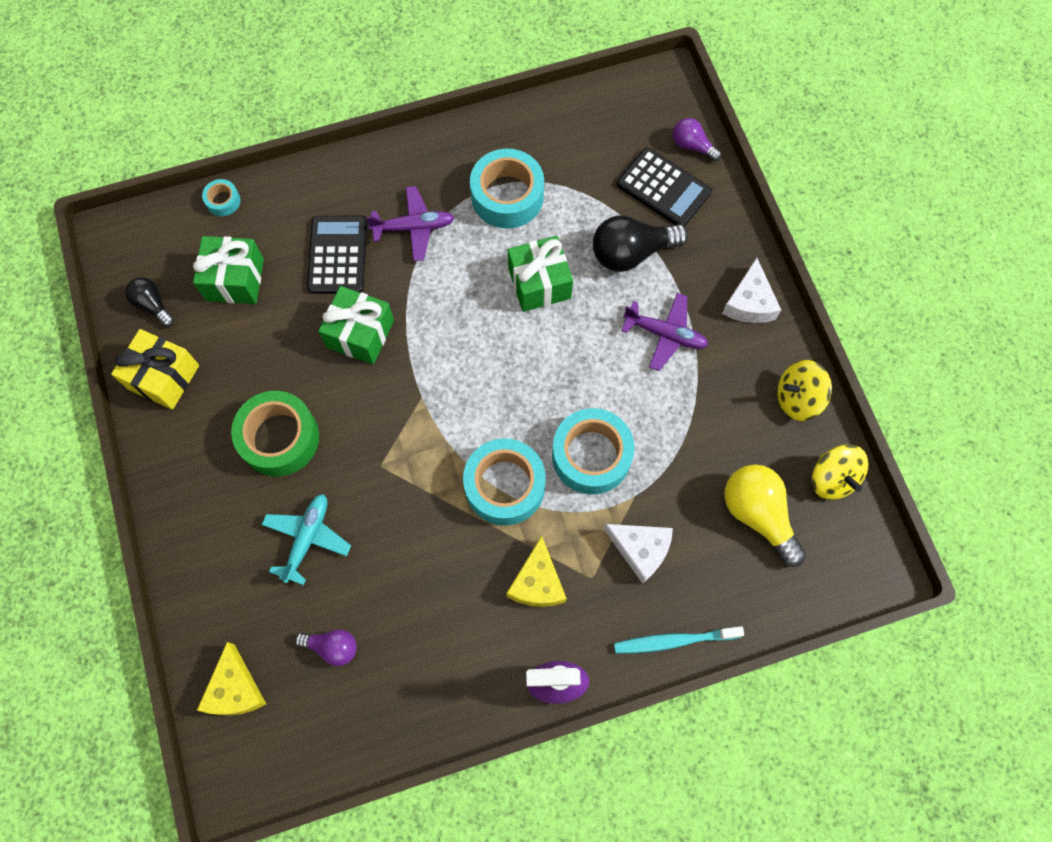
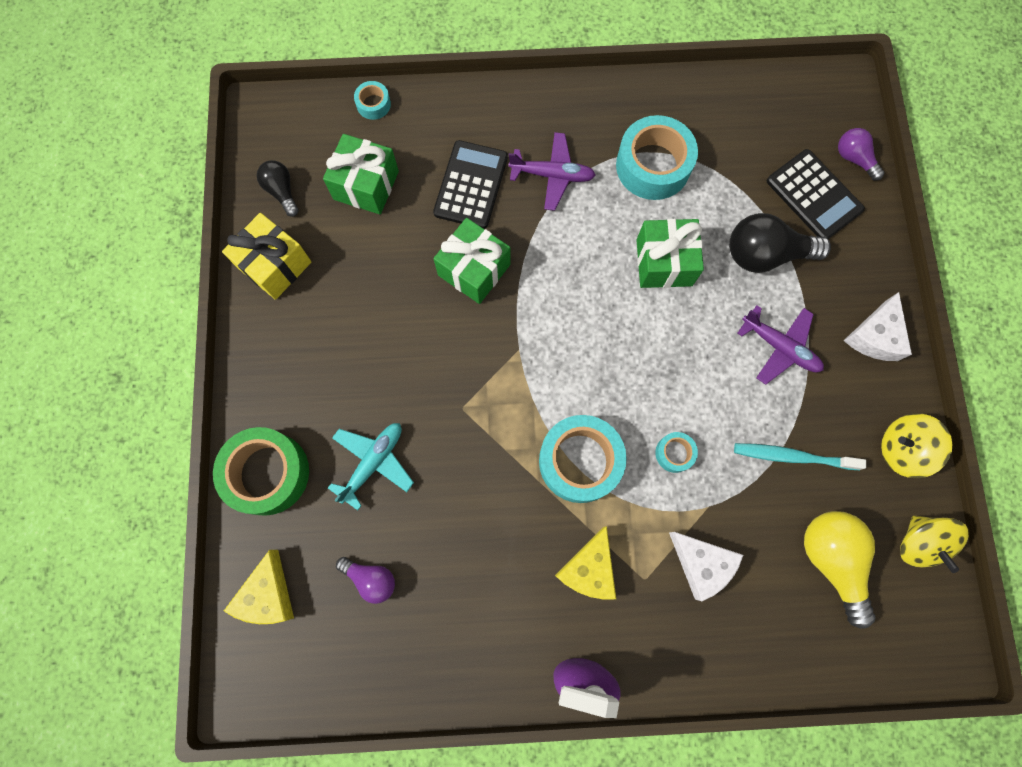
camera: 15 degrees right, 5 degrees up
(279, 438) = (370, 354): green tape -> green tape (267, 473)
(591, 455) = (674, 453): turquoise tape -> turquoise tape, size x0.47
(674, 641) = (714, 668): turquoise toothbrush -> turquoise toothbrush (793, 456)

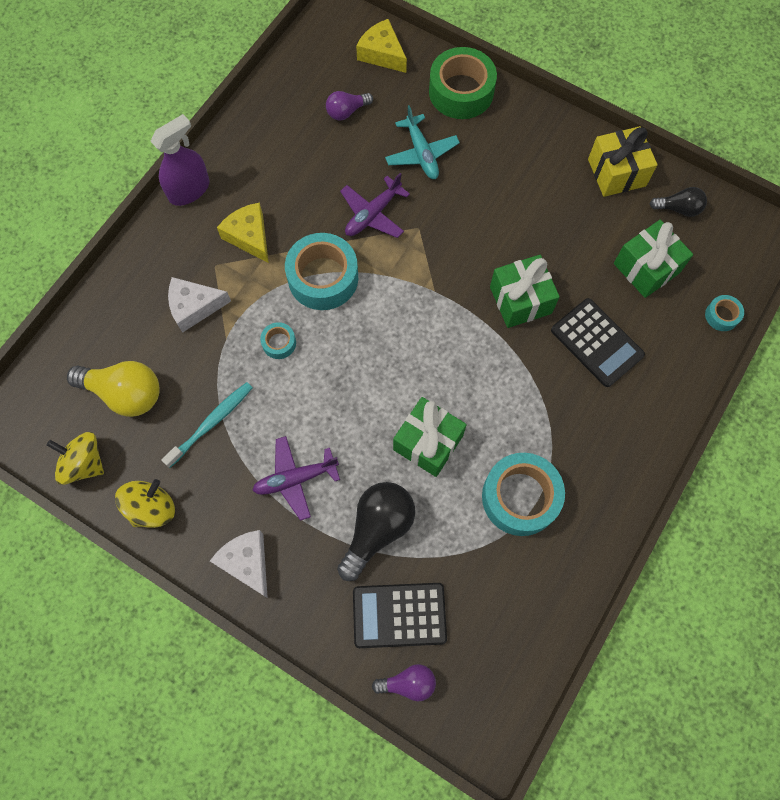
camera: 125 degrees right, 5 degrees down
(552, 175) = (565, 410): purple plane -> purple plane (373, 214)

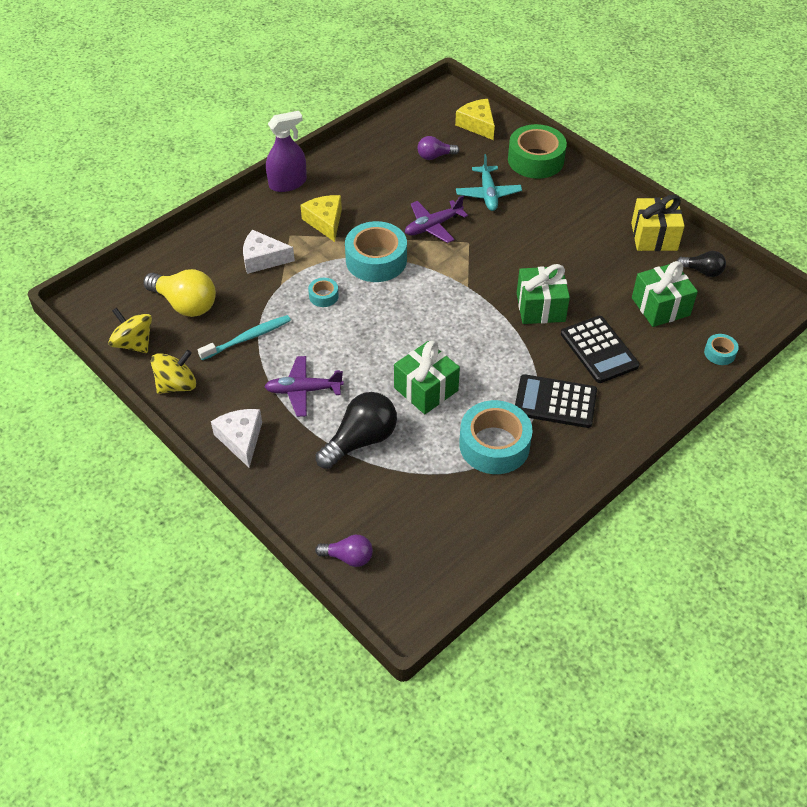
camera: 15 degrees right, 20 degrees down
(399, 615) = (358, 506): black calculator -> black calculator (555, 402)

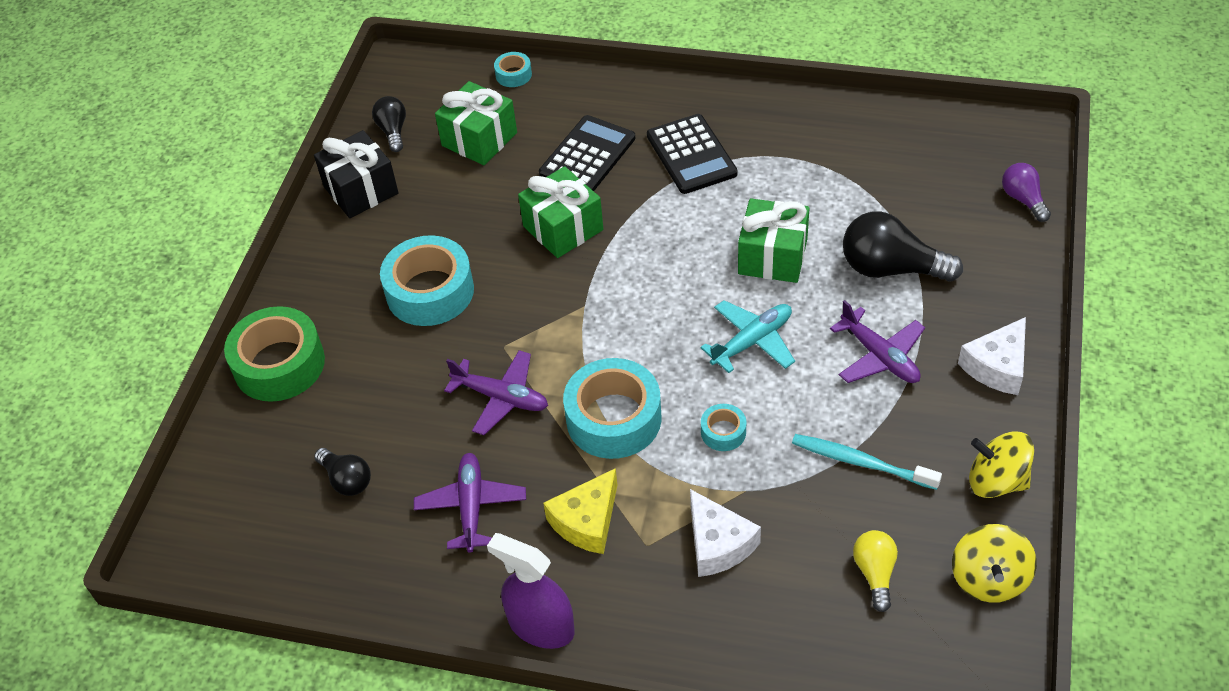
camera: 120 degrees left, 0 degrees up
(185, 304) = (875, 573): yellow light bulb -> yellow light bulb, size x0.57
(375, 188) = (471, 506): none -> purple plane
(435, 156) = (346, 480): purple light bulb -> black light bulb
(477, 124) = (234, 471): yellow cheese -> none
(488, 194) = (391, 376): turquoise plane -> turquoise plane (752, 341)
(494, 445) = (790, 170): turquoise tape -> turquoise tape (430, 291)
(654, 236) = (361, 190): yellow gift -> black gift

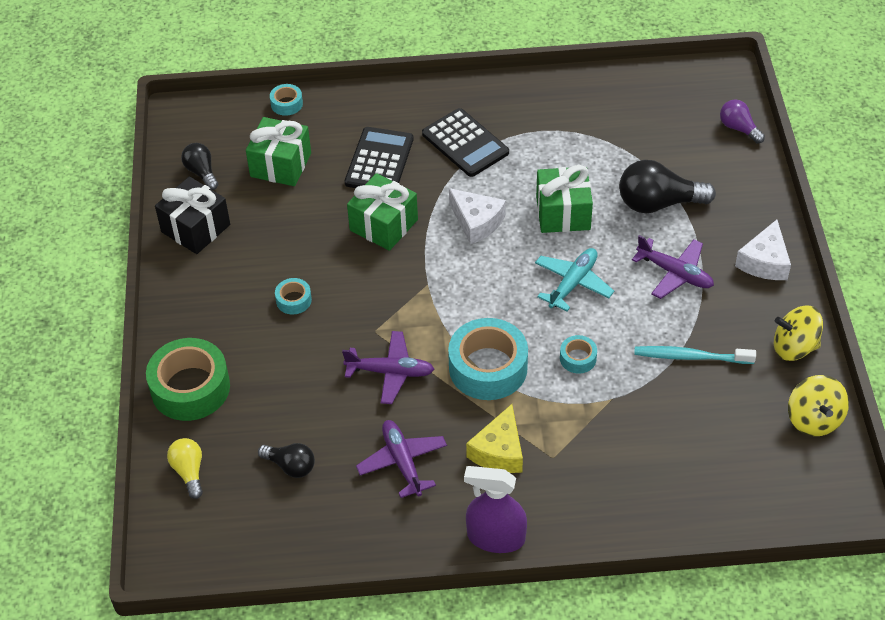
camera: 20 degrees left, 0 degrees up
(430, 291) = (293, 300): turquoise tape -> turquoise tape, size x0.47
(718, 544) = (607, 443): white cheese -> white cheese (476, 222)
(875, 573) = (731, 436): yellow light bulb -> yellow light bulb (189, 472)

